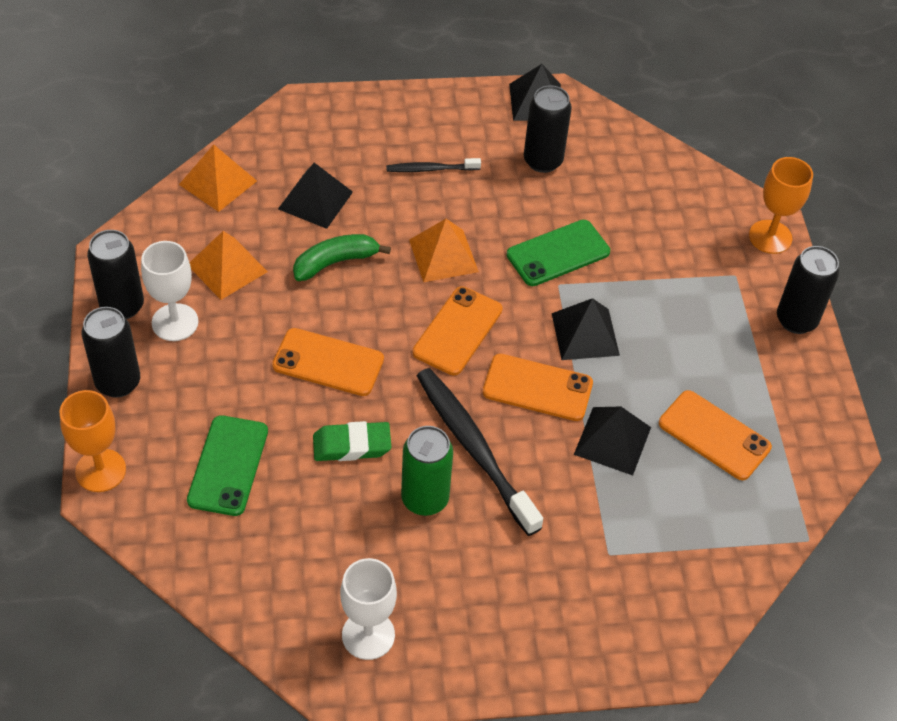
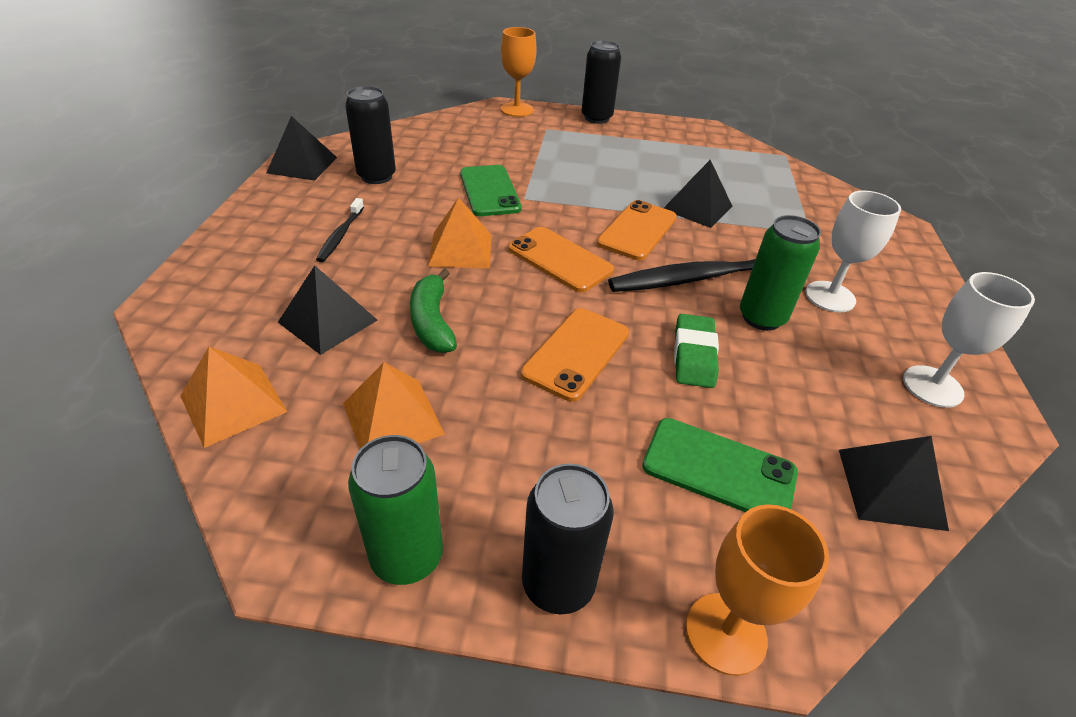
camera: 75 degrees left, 10 degrees down
(122, 306) = (407, 557): black can -> green can
(175, 322) = (465, 491): white goblet -> white goblet (830, 296)
(585, 334) = (584, 197): black pyramid -> black pyramid (891, 488)
(714, 435) = (695, 167): orange phone -> none

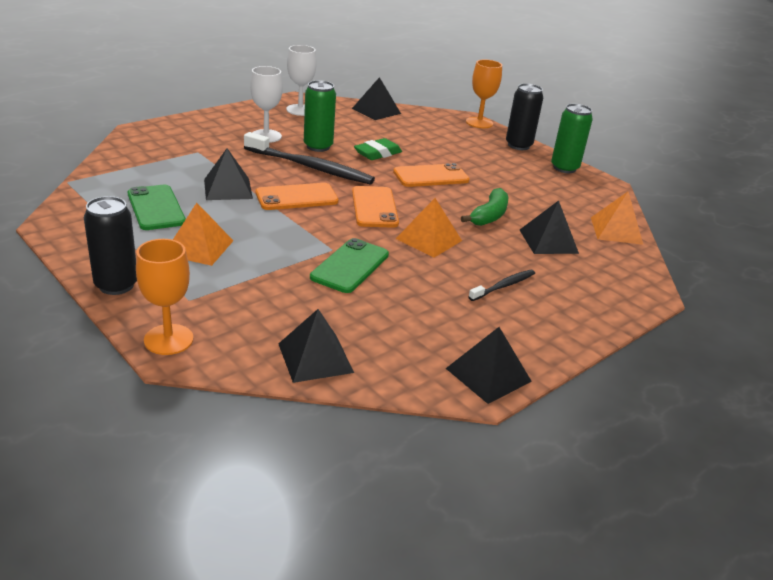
camera: 140 degrees left, 10 degrees down
(376, 176) = (428, 325): black can -> none
(393, 418) = (542, 196): orange pyramid -> orange pyramid (198, 247)
(426, 132) = (315, 358): none -> black pyramid
(719, 469) = (427, 135): green phone -> green phone (156, 208)

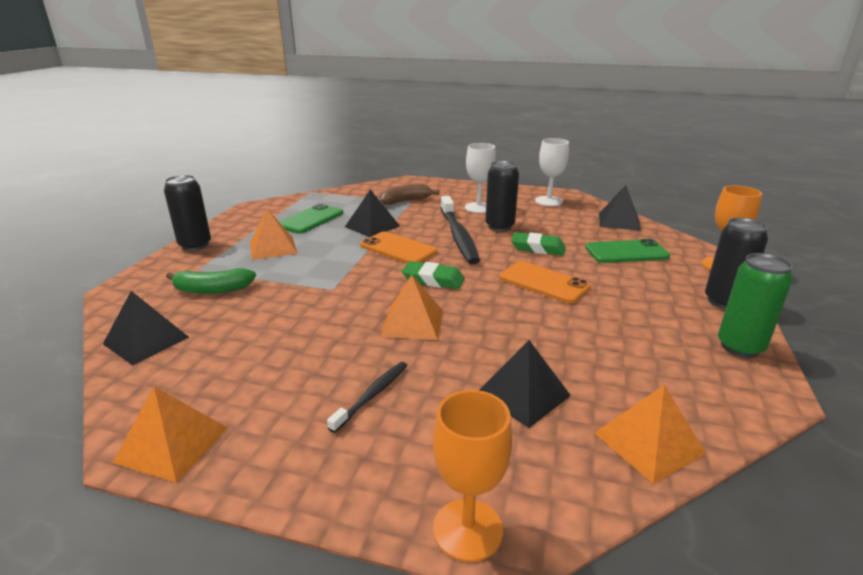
camera: 60 degrees right, 5 degrees down
(168, 339) = (137, 282): orange goblet -> orange goblet (467, 529)
(192, 153) = (406, 201): none -> brown banana
(318, 146) = (499, 226): green can -> black can
(350, 266) = (312, 305): green phone -> green phone (626, 252)
(374, 207) = (433, 280): orange phone -> green eraser
(488, 374) = (172, 444): black pyramid -> orange pyramid
(489, 216) = (517, 337): green banana -> green banana (212, 290)
(503, 286) = (372, 395): black toothbrush -> black toothbrush turned 75 degrees counterclockwise

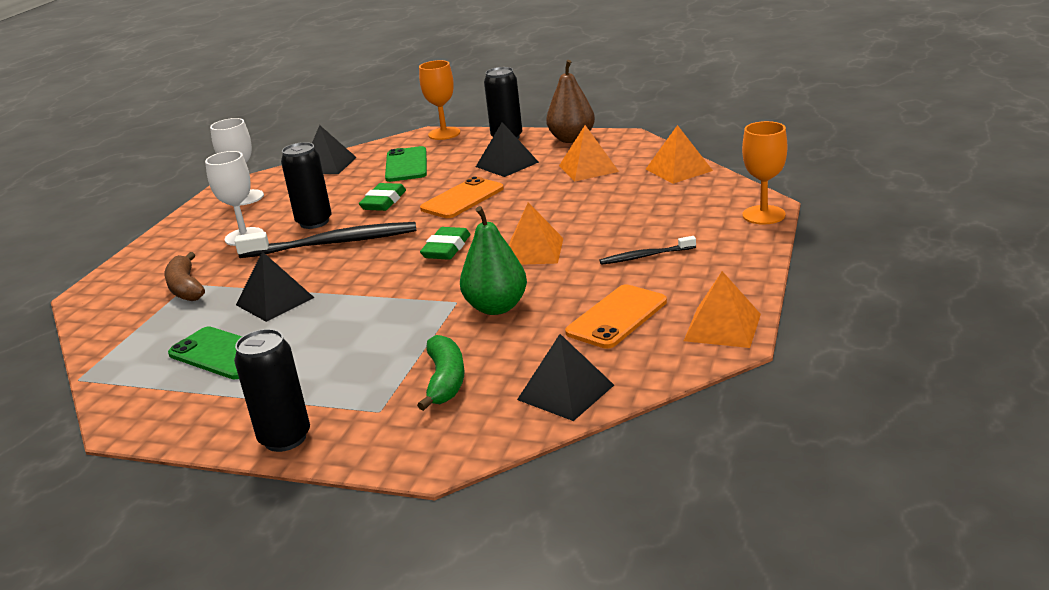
camera: 85 degrees left, 0 degrees up
(273, 248) = (322, 364): orange pyramid -> orange pyramid (588, 168)
(310, 306) = (496, 307): none -> green pear
(372, 395) = (646, 256): black toothbrush -> black toothbrush turned 45 degrees counterclockwise
(398, 249) = (358, 275): orange phone -> orange phone (617, 317)
(523, 394) = (636, 204): black pyramid -> black pyramid (507, 164)
(740, 347) = (572, 139): green can -> brown pear

